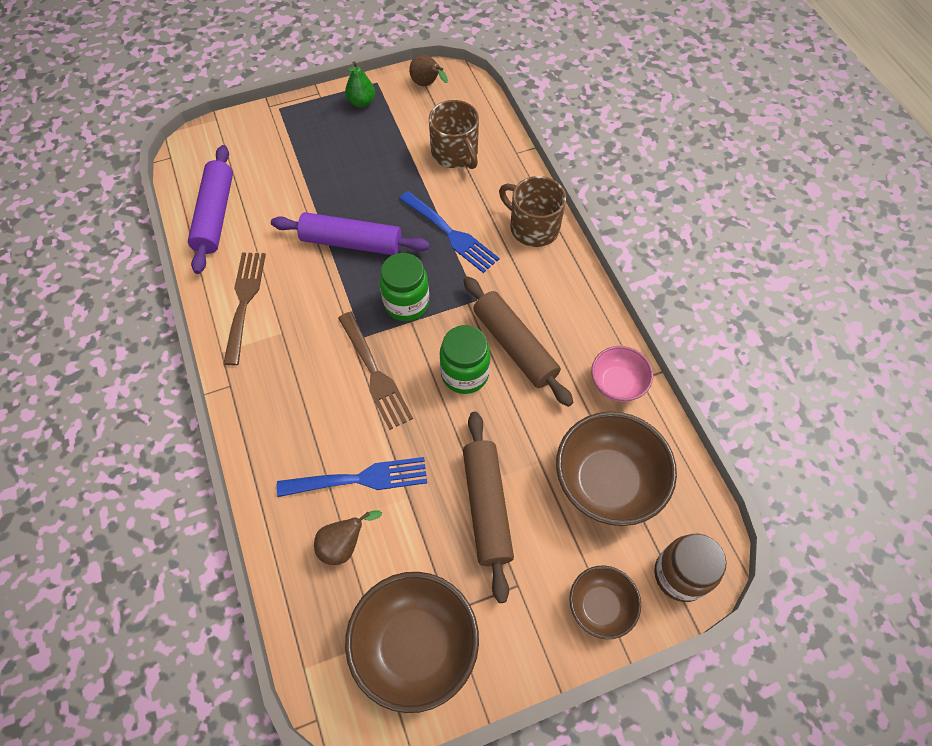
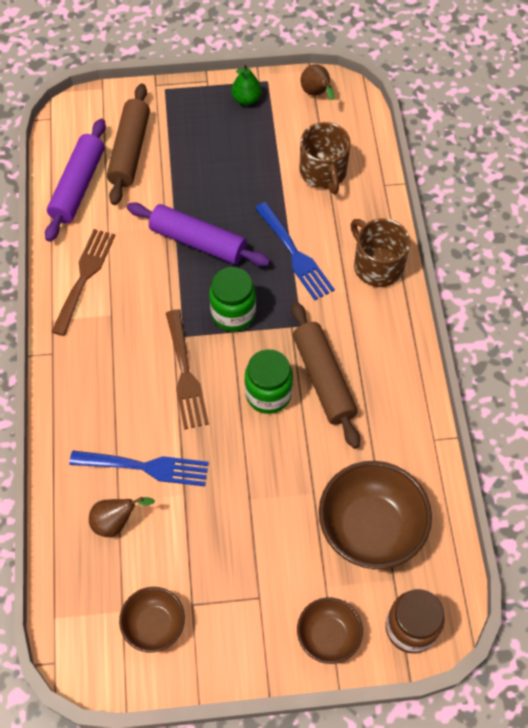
camera: 15 degrees right, 0 degrees up
(415, 646) = (154, 625): brown bowl -> brown bowl, size x0.56
(487, 507) = (252, 521): brown rolling pin -> brown rolling pin (130, 151)
(617, 384) = (410, 438): pink bowl -> none

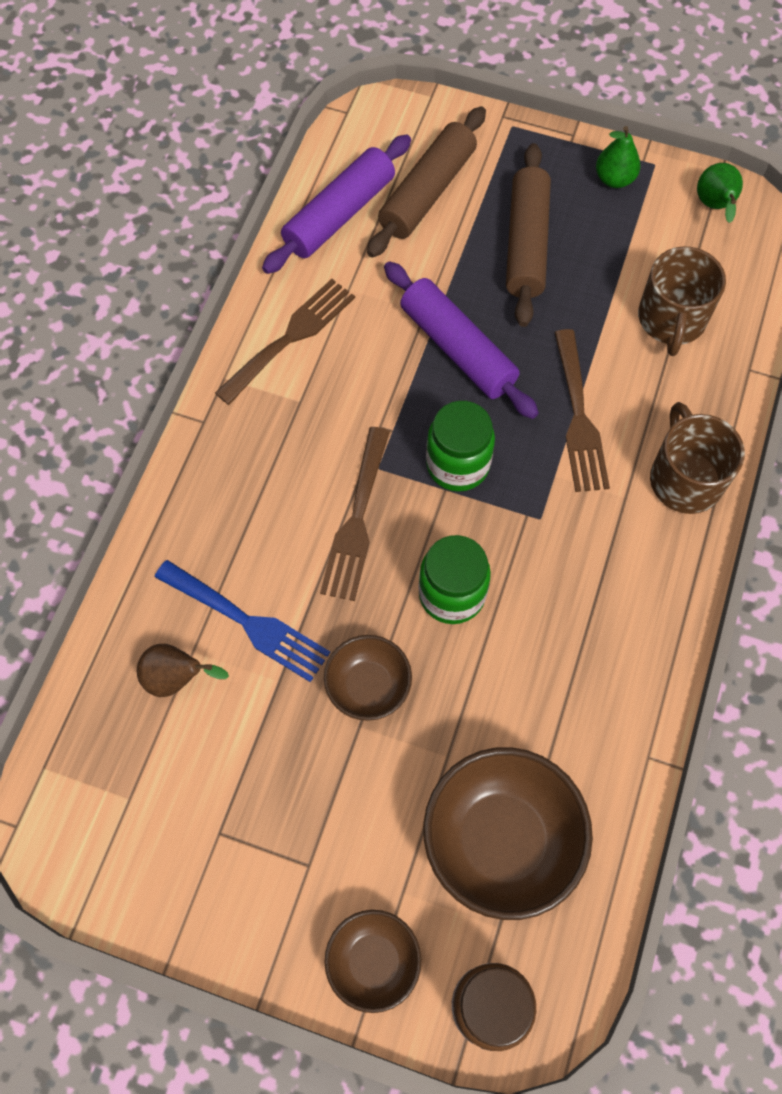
camera: 25 degrees right, 5 degrees up
(154, 625) = (159, 837): brown bowl -> brown bowl (368, 686)
(295, 254) = (579, 418): blue fork -> brown fork
(317, 94) = (714, 206): brown pear -> green pear
(323, 379) = (535, 605): brown rolling pin -> brown rolling pin (526, 244)

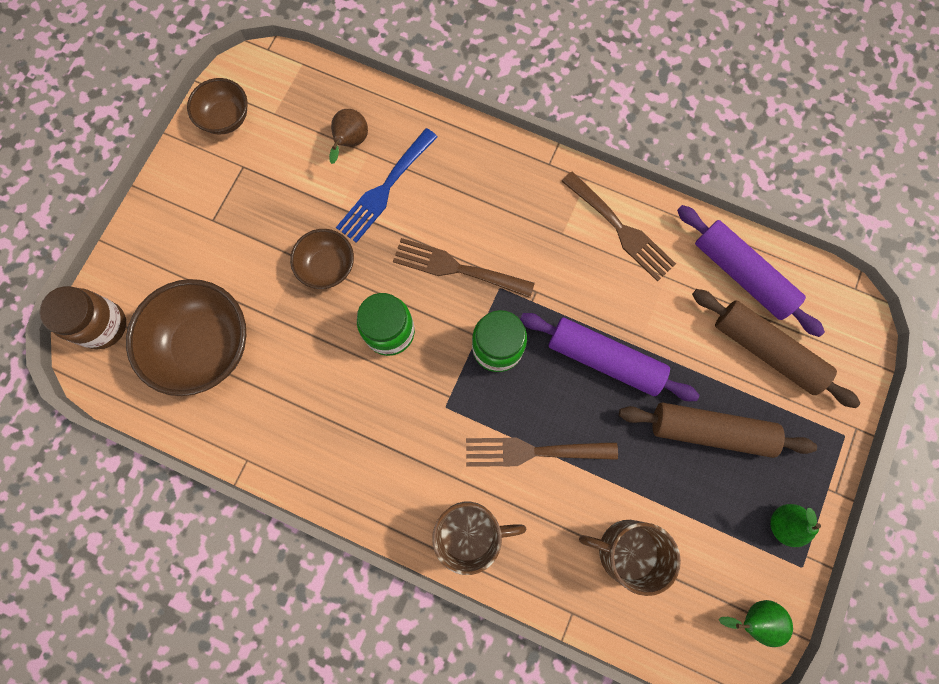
camera: 95 degrees right, 10 degrees up
(373, 961) = (145, 256): brown bowl -> brown bowl (226, 118)
(457, 348) = (604, 359): purple rolling pin -> purple rolling pin turned 60 degrees clockwise

